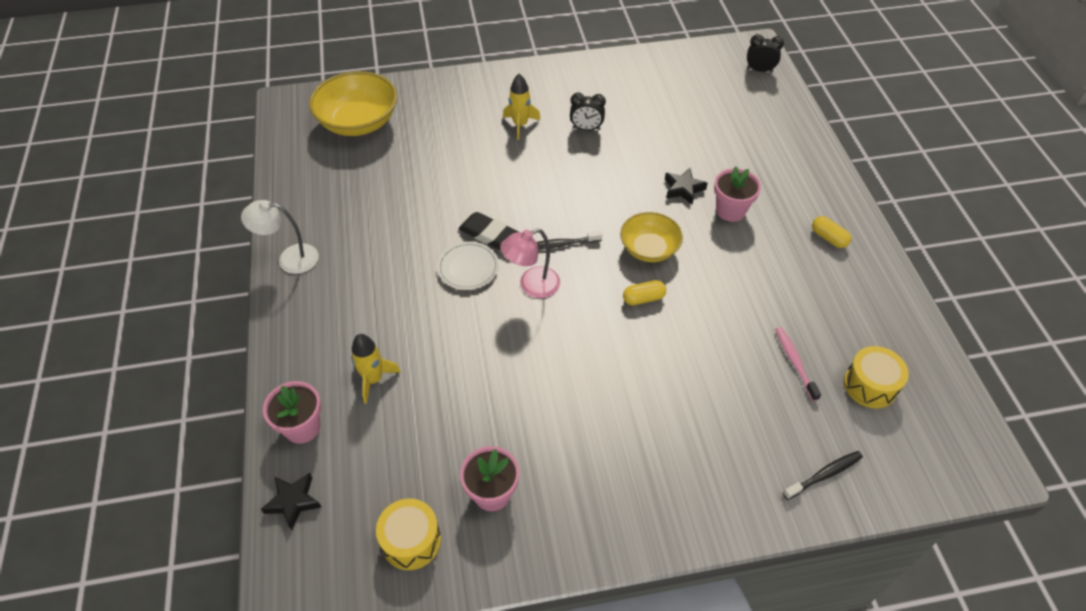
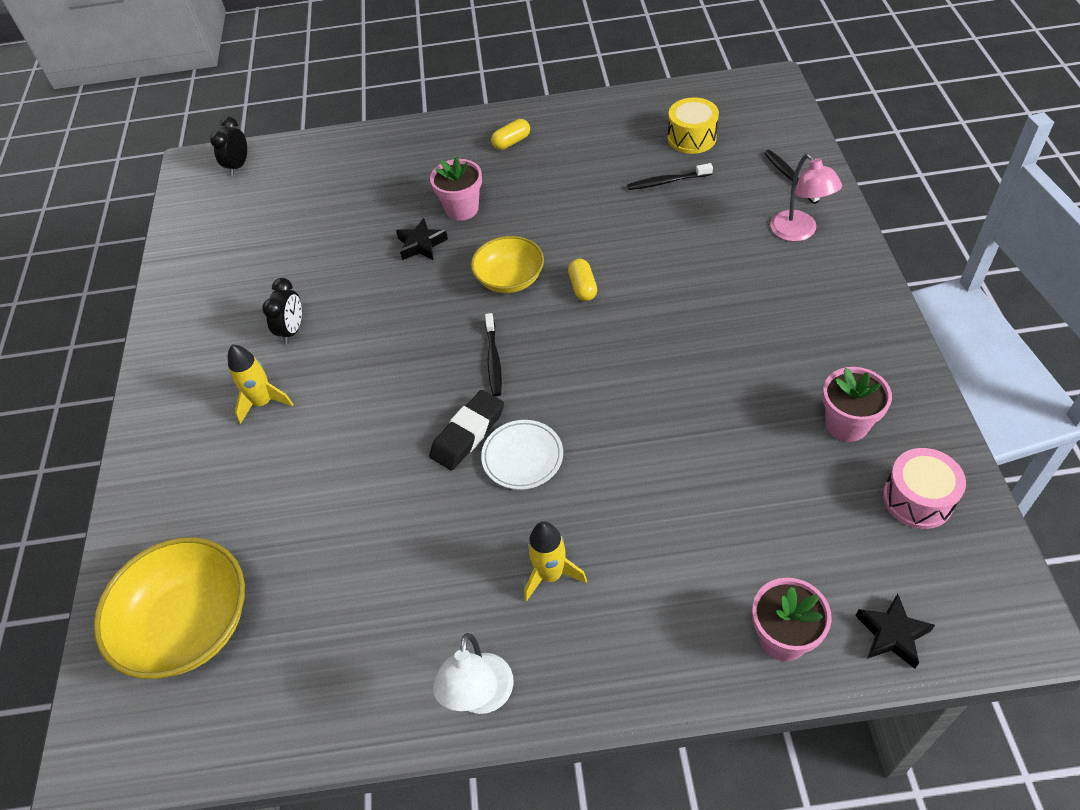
camera: 80 degrees left, 0 degrees up
(373, 379) = (702, 556): yellow rocket -> yellow rocket (550, 574)
(411, 540) = (918, 499): yellow drum -> pink drum
(531, 286) = (557, 389): pink lamp -> pink lamp (798, 232)
(794, 362) = (667, 182): pink toothbrush -> black toothbrush

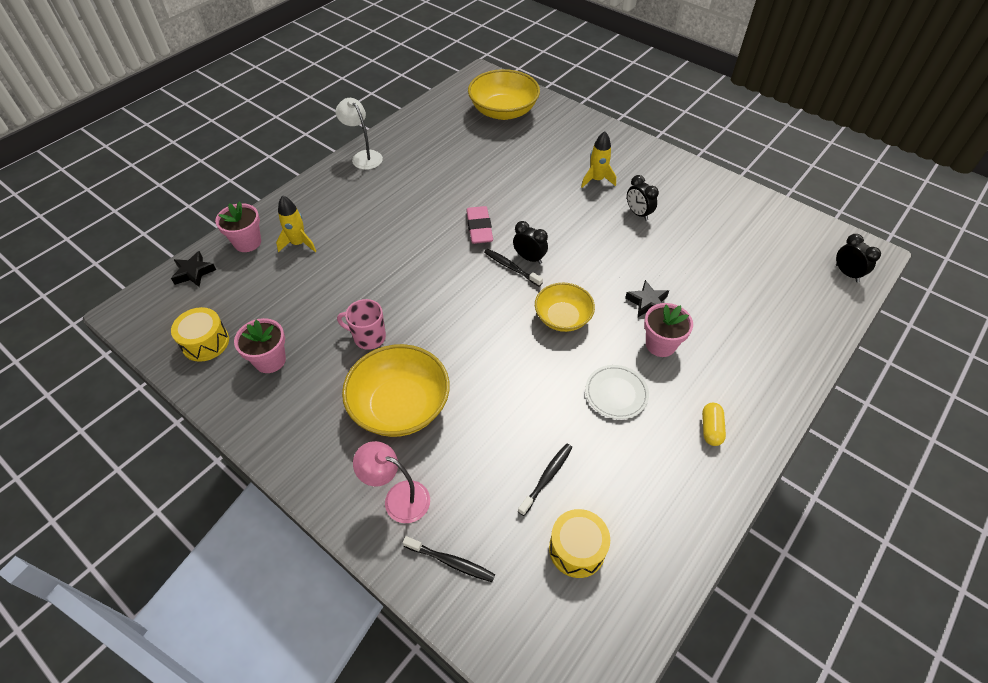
camera: 130 degrees right, 0 degrees up
(462, 357) = (529, 258): none -> black clock
(468, 433) = (479, 228): black eraser -> pink eraser
(522, 457) = (439, 235): white plate -> white plate (616, 393)
(550, 574) = (375, 203): yellow rocket -> yellow rocket (299, 243)
(582, 287) = (511, 343): yellow capsule -> none
(717, 381) = (368, 337): none -> pink mug
(740, 296) = (400, 406): none -> yellow bowl
(918, 499) = (205, 342): pink drum -> yellow drum

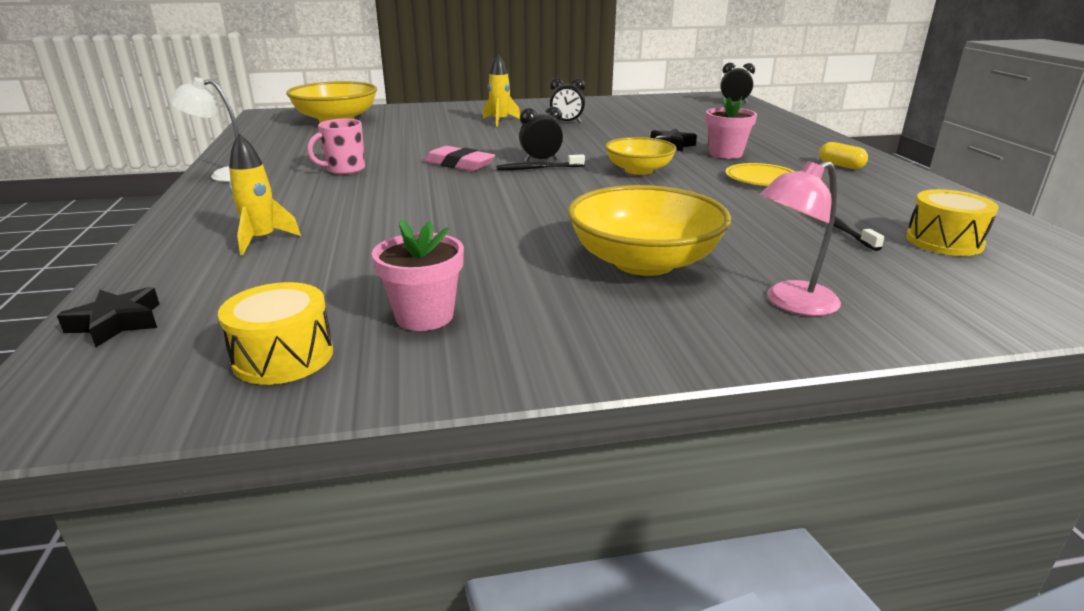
camera: 50 degrees left, 25 degrees down
(247, 242) = (171, 268): pink flower pot -> none
(368, 337) = (505, 248): pink mug -> pink mug (344, 169)
(451, 561) = (921, 302): black toothbrush -> none
(616, 393) = (761, 179): white plate -> yellow plate

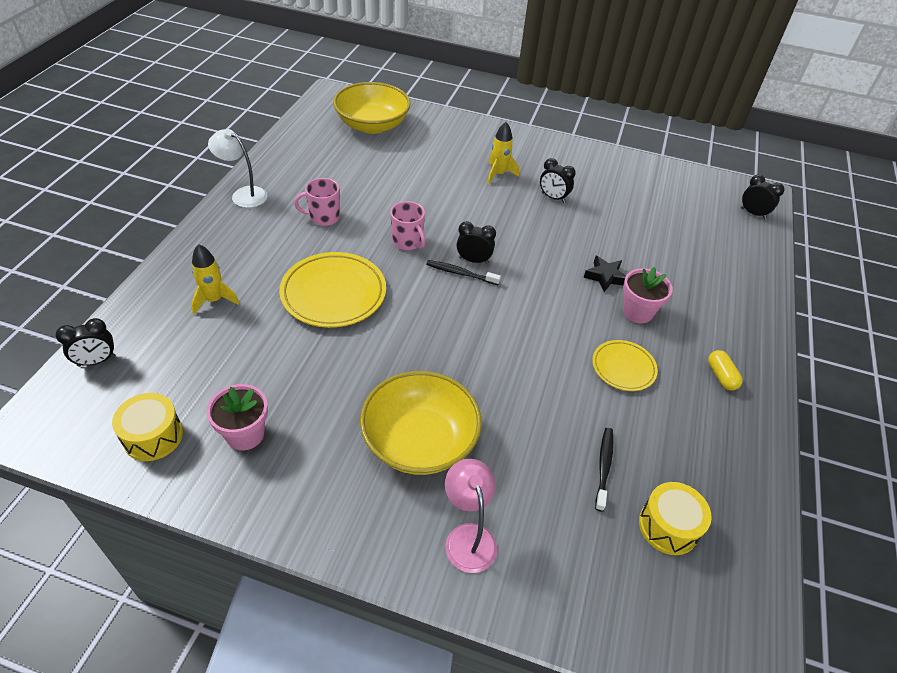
camera: 25 degrees right, 20 degrees up
(117, 323) = (96, 361): black star -> black clock
(415, 205) = (333, 293): none -> yellow plate
(459, 164) = (408, 242): pink eraser -> pink mug
(639, 170) = (536, 309): yellow bowl -> none
(791, 303) = (468, 536): pink lamp -> pink lamp turned 75 degrees clockwise

